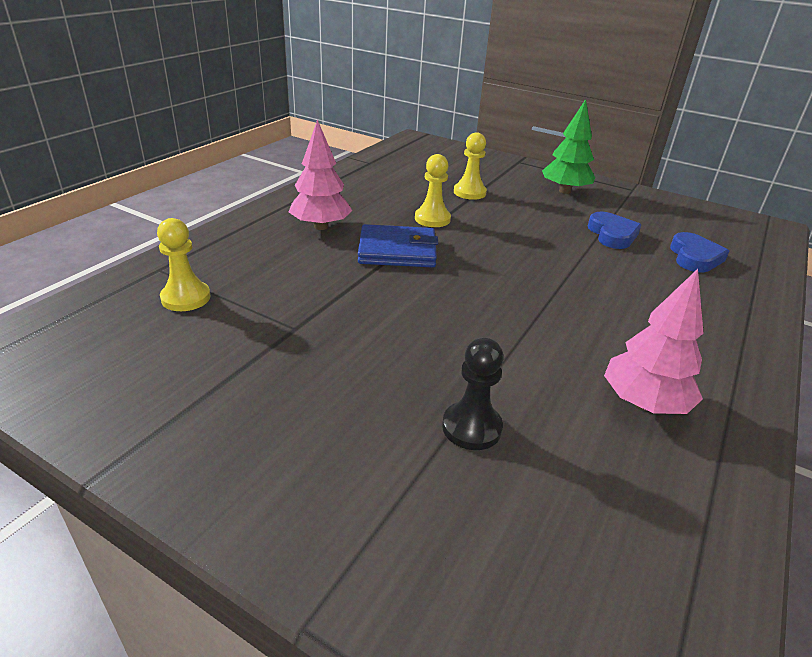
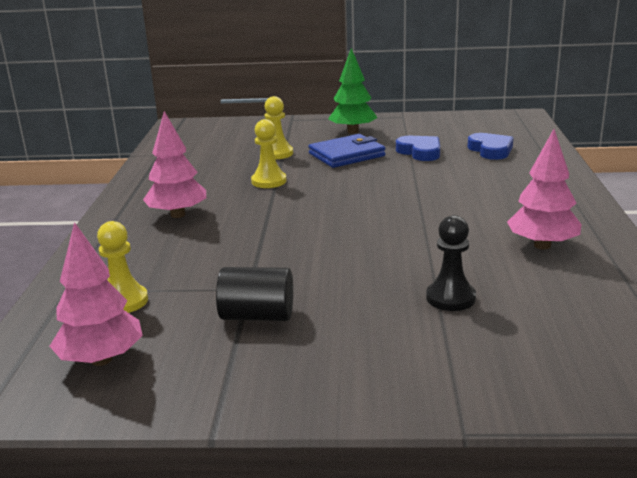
camera: 25 degrees left, 10 degrees down
(104, 351) = (102, 360): none -> pink tree
(269, 362) = (257, 316): none -> black cylinder
(397, 251) = (267, 212): blue wallet -> blue wallet (347, 155)

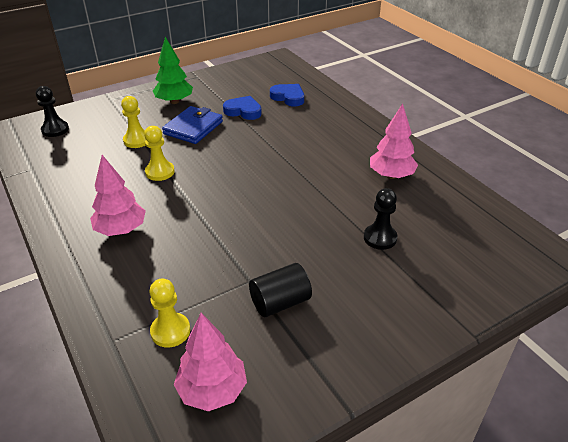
camera: 35 degrees left, 15 degrees up
(213, 132) = (55, 130): none -> black pawn

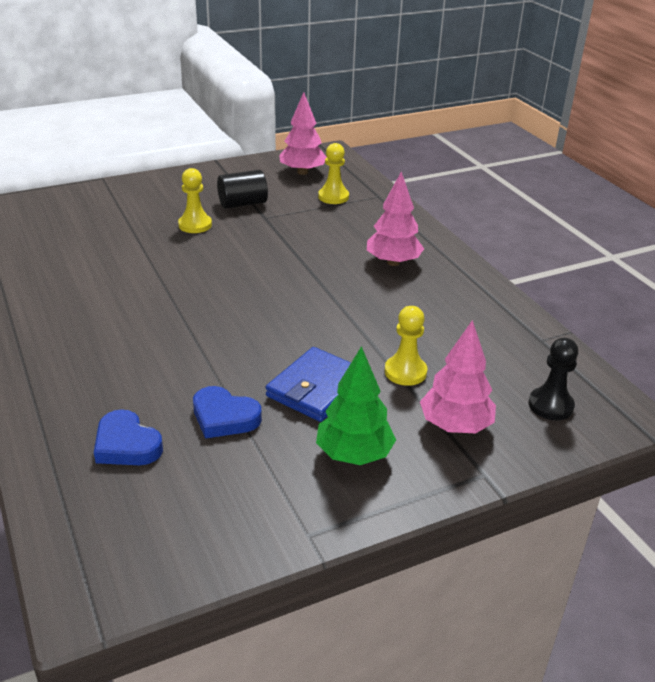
camera: 175 degrees left, 5 degrees down
(160, 172) = (361, 320): yellow pawn -> yellow pawn (195, 225)
(380, 238) = (126, 235): black pawn -> none
(391, 175) = (60, 290): pink tree -> pink tree (455, 425)

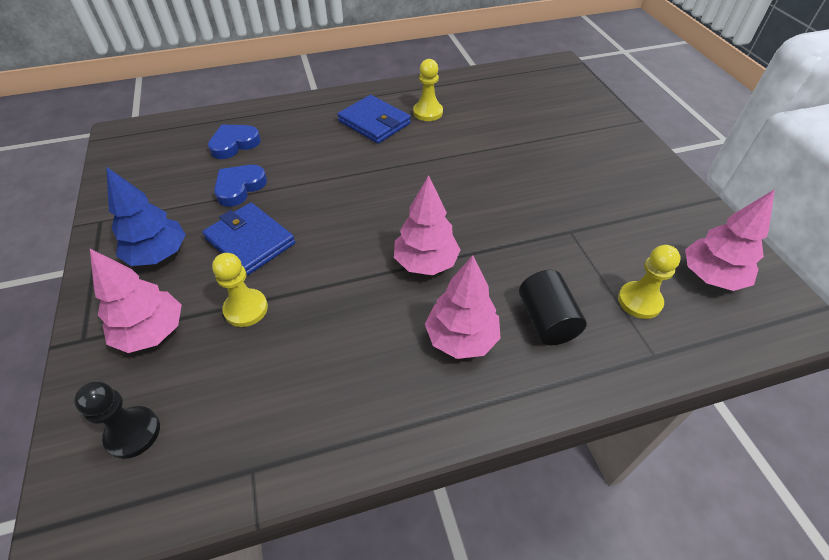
camera: 100 degrees right, 15 degrees up
(85, 329) = (374, 122): none -> blue wallet
(195, 225) = (546, 178): yellow pawn -> yellow pawn (428, 112)
(242, 204) = (601, 215): black cylinder -> black cylinder (546, 320)
(319, 281) = (426, 263): none -> pink tree
(354, 454) = (158, 255): green tree -> blue tree

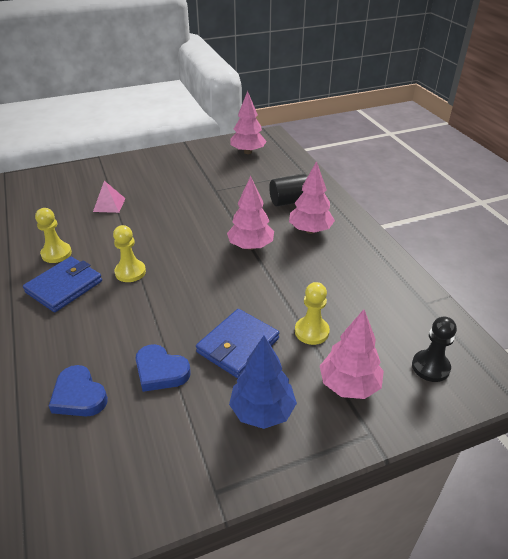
camera: 95 degrees left, 10 degrees down
(522, 138) = (109, 205): none -> pink pyramid
(639, 301) = (269, 173): yellow pawn -> yellow pawn (130, 272)

